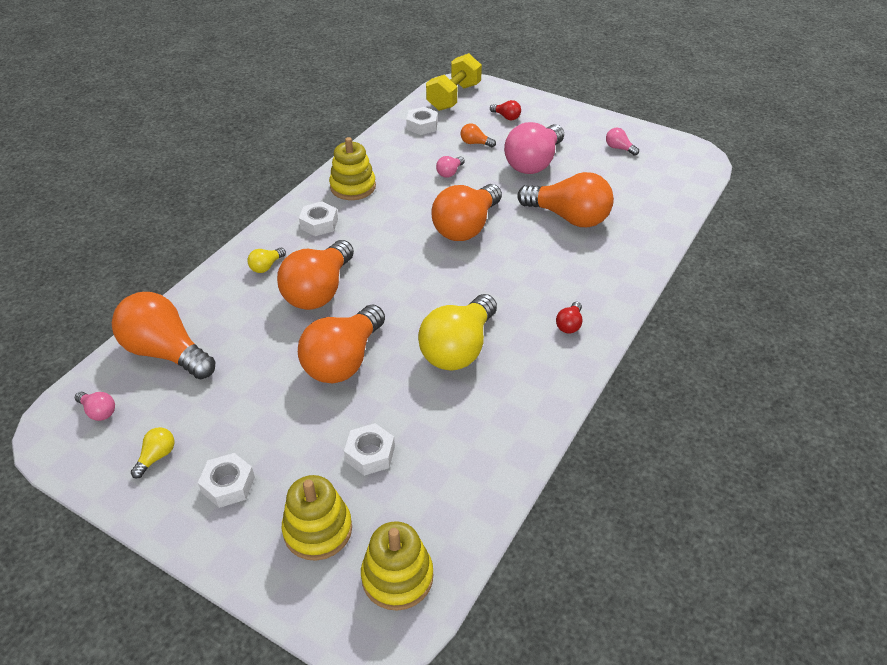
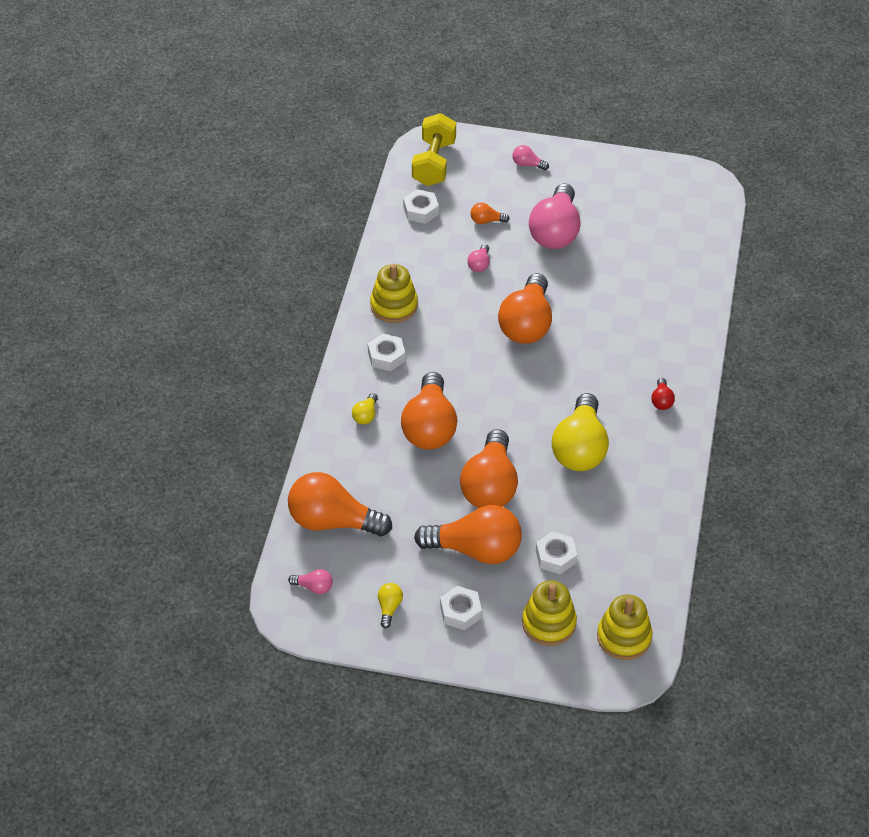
camera: 20 degrees left, 5 degrees up
(506, 117) = (501, 178): red light bulb -> none
(568, 217) = (615, 288): orange light bulb -> orange light bulb (475, 549)
(619, 148) = (630, 192): pink light bulb -> pink light bulb (527, 164)

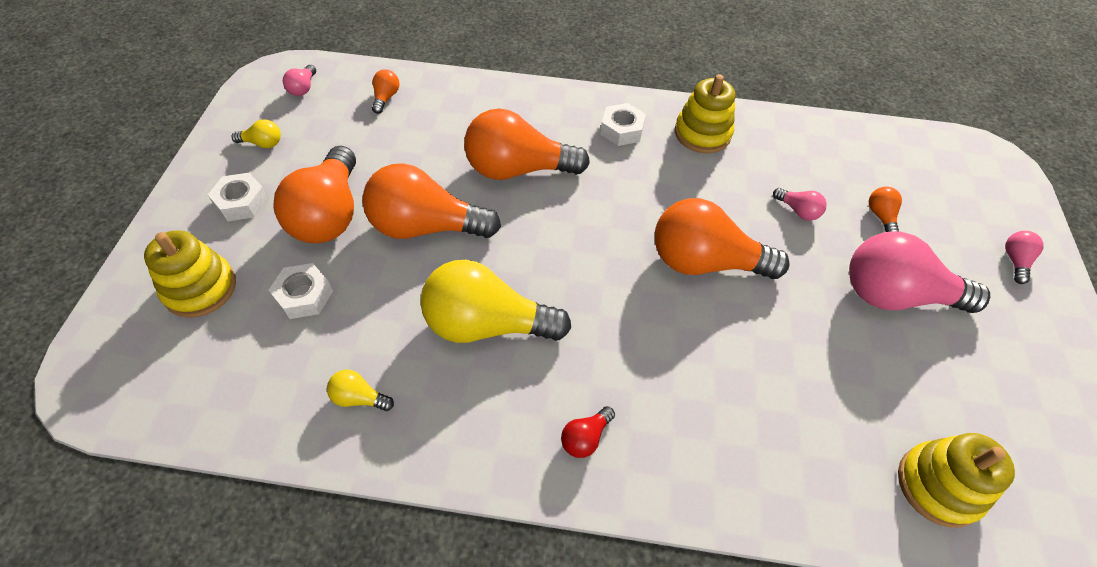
camera: 85 degrees right, 5 degrees up
(333, 521) = (386, 98): orange light bulb -> orange light bulb, size x0.42
(366, 415) = (532, 116): yellow light bulb -> yellow light bulb (359, 398)
(421, 210) = (869, 152): white nut -> none
(433, 163) = (959, 162): yellow dumbbell -> none
(479, 264) = (798, 211): pink light bulb -> pink light bulb turned 150 degrees counterclockwise
(624, 637) = (151, 376): yellow stacking toy -> yellow stacking toy (938, 485)
(661, 400) = (585, 438): red light bulb -> red light bulb turned 45 degrees counterclockwise

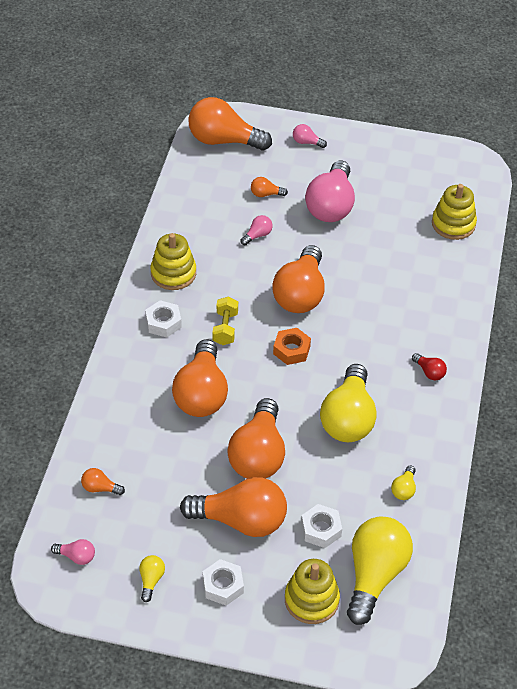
camera: 85 degrees left, 5 degrees down
(220, 359) = (374, 575): none -> yellow light bulb
(601, 255) = (291, 350): none -> orange nut
(625, 185) = (225, 328): none -> yellow dumbbell
(960, 168) = (224, 140): none -> orange light bulb

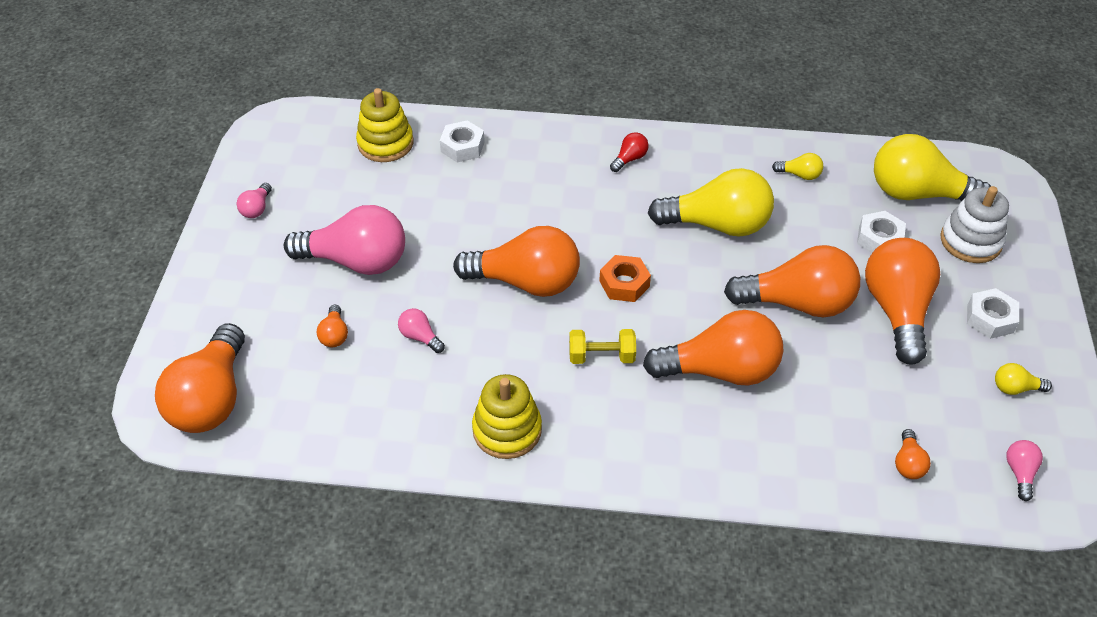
camera: 95 degrees left, 0 degrees up
(163, 323) = (605, 430): white nut -> white nut (462, 147)
(307, 142) = (222, 296): pink light bulb -> pink light bulb (257, 208)
(311, 600) = (970, 241): yellow stacking toy -> white stacking toy

